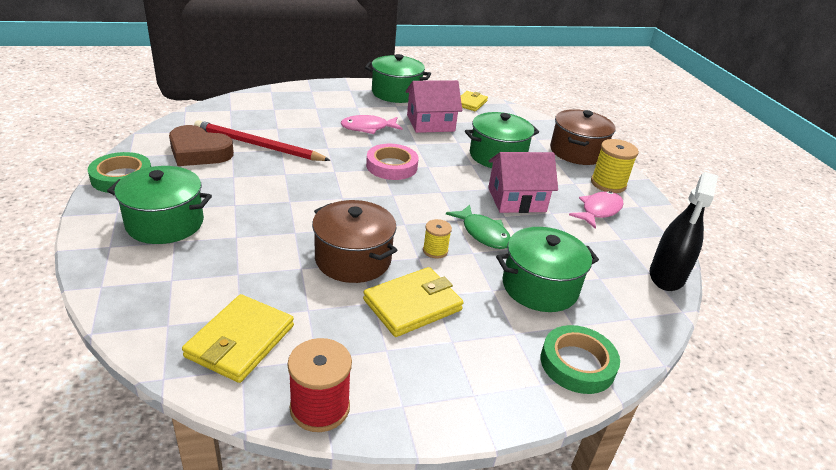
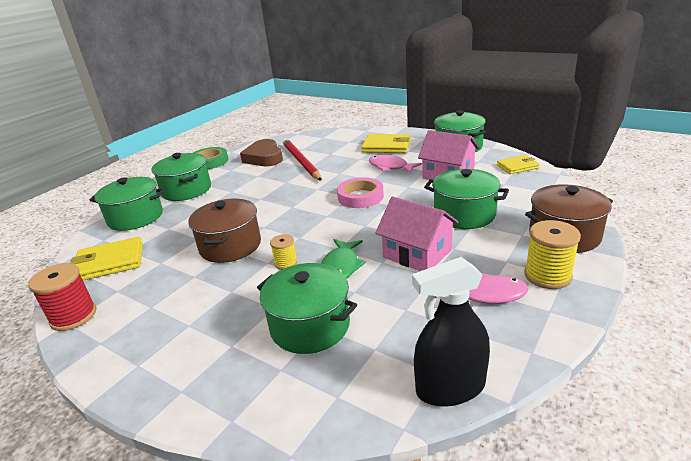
camera: 55 degrees right, 5 degrees down
(158, 281) = (135, 217): none -> green pot
(412, 305) = (210, 289): yellow wallet -> yellow wallet (386, 146)
(577, 364) = (228, 397): green tape -> none

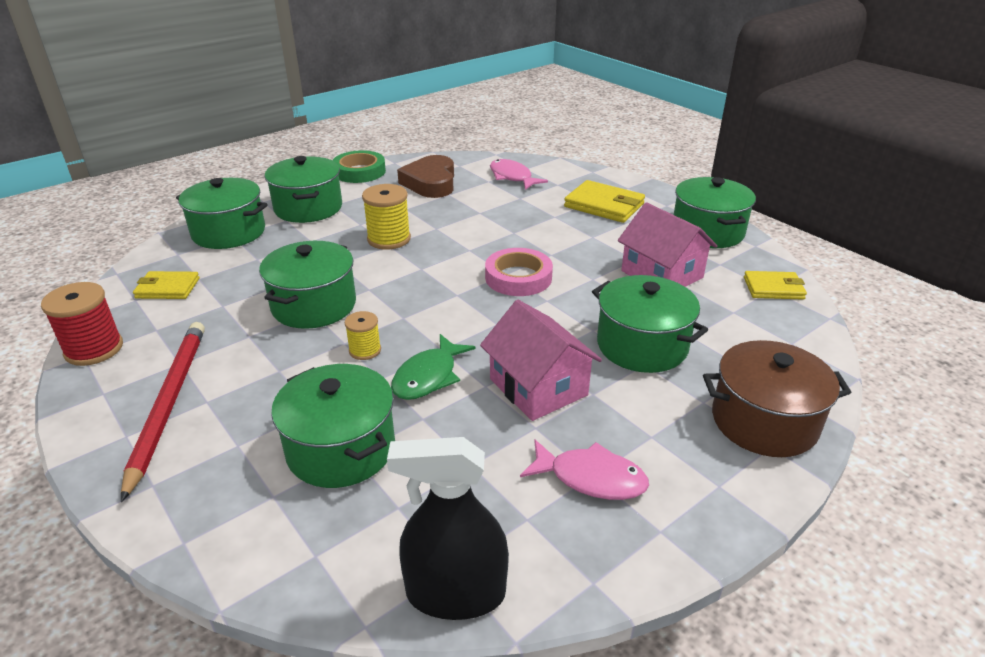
camera: 15 degrees right, 5 degrees up
(109, 262) = (167, 288): yellow wallet -> yellow wallet, size x0.65
(230, 246) = (314, 305): brown pot -> green pot
(301, 161) = (474, 200): red pencil -> red pencil (168, 403)
(390, 167) = (588, 240): pink fish -> pink fish (512, 177)
(547, 275) = (695, 477): yellow spool -> yellow spool (389, 239)

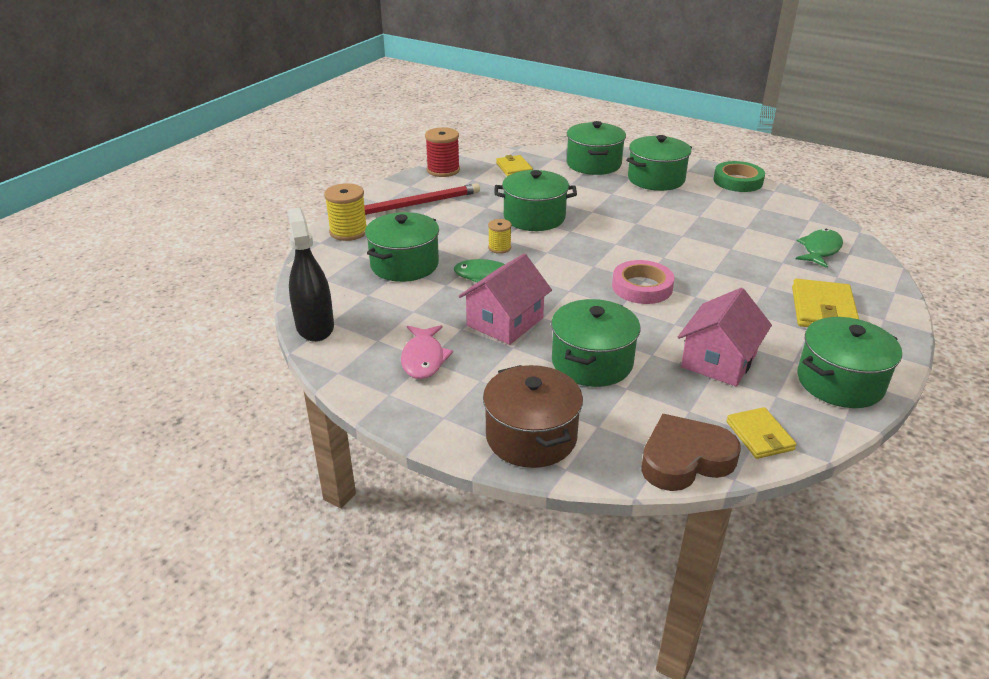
camera: 70 degrees right, 0 degrees up
(389, 239) = (644, 220): yellow spool -> yellow spool (348, 232)
(430, 182) = (757, 214): brown heart -> brown heart (685, 459)
(512, 177) = (820, 250): pink fish -> green fish

